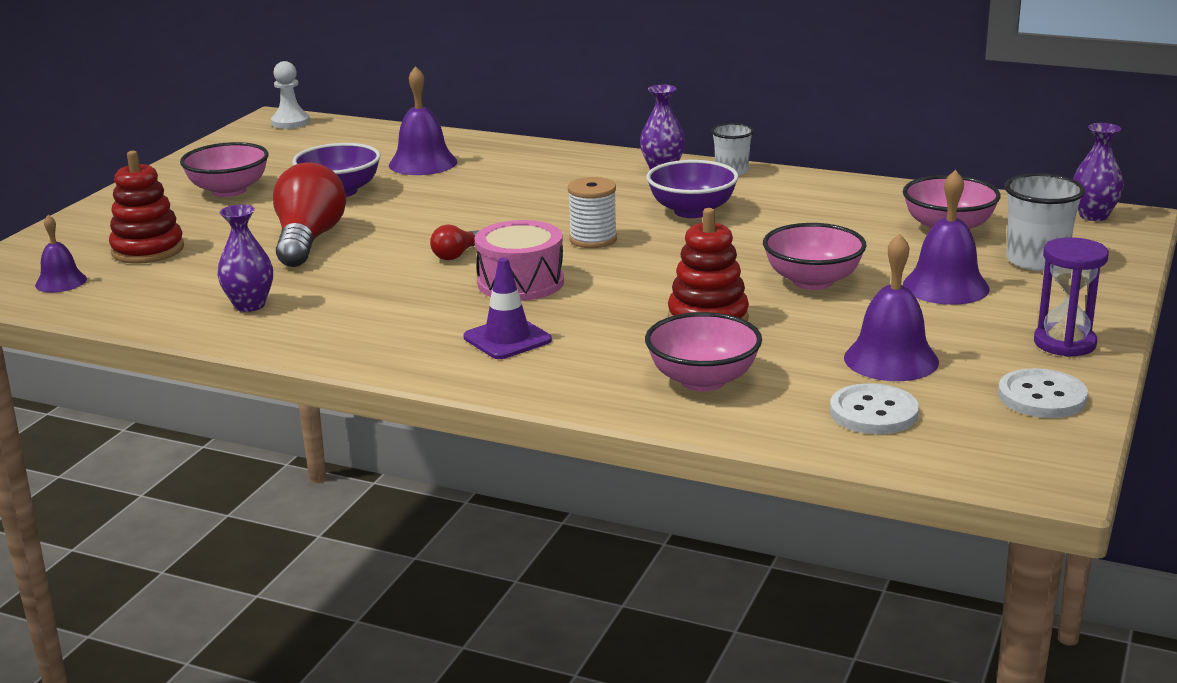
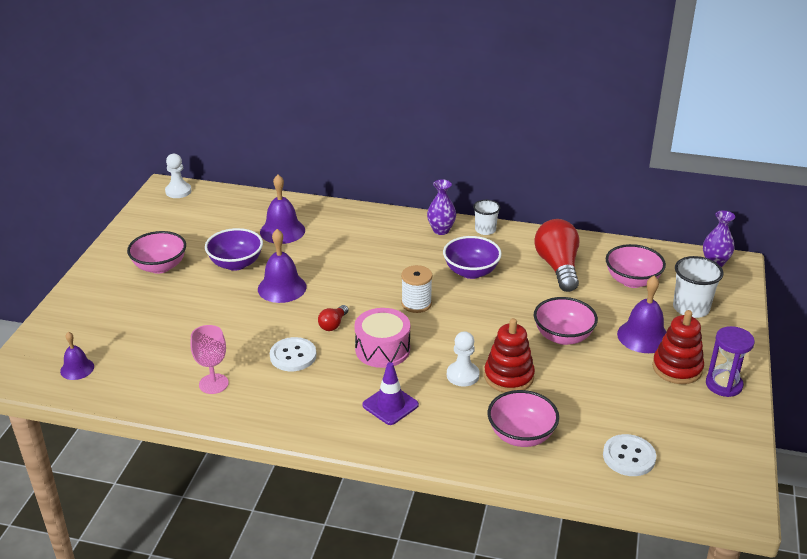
camera: 10 degrees left, 10 degrees up
(148, 250) = (125, 332): red stacking toy -> red stacking toy (677, 368)
(249, 305) = (213, 384): purple vase -> pink goblet
(308, 240) = (231, 315): red light bulb -> red light bulb (558, 267)
(634, 314) = (462, 375): none -> white pawn
(891, 359) = (627, 407): purple bell -> purple bell (282, 288)
(1042, 397) = (721, 434): white button -> white button (293, 356)

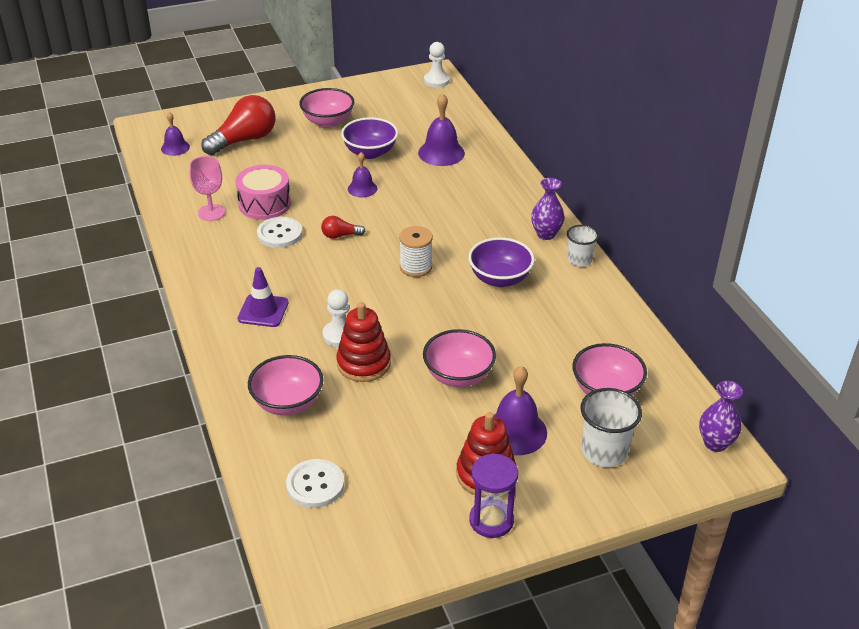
camera: 55 degrees right, 5 degrees up
(282, 288) = (362, 188): purple bell -> purple bell, size x0.61
(382, 349) = (332, 276): pink drum -> pink drum (264, 204)
(558, 267) = (571, 330): red light bulb -> red light bulb (244, 140)

